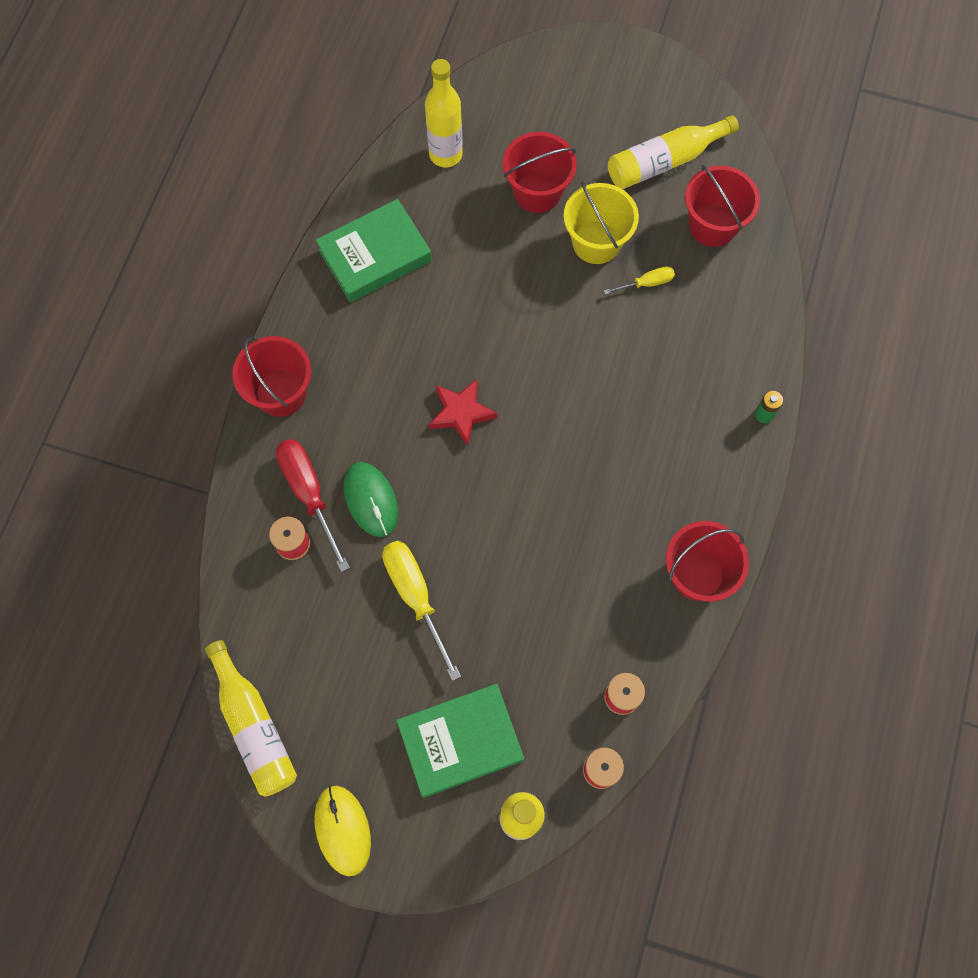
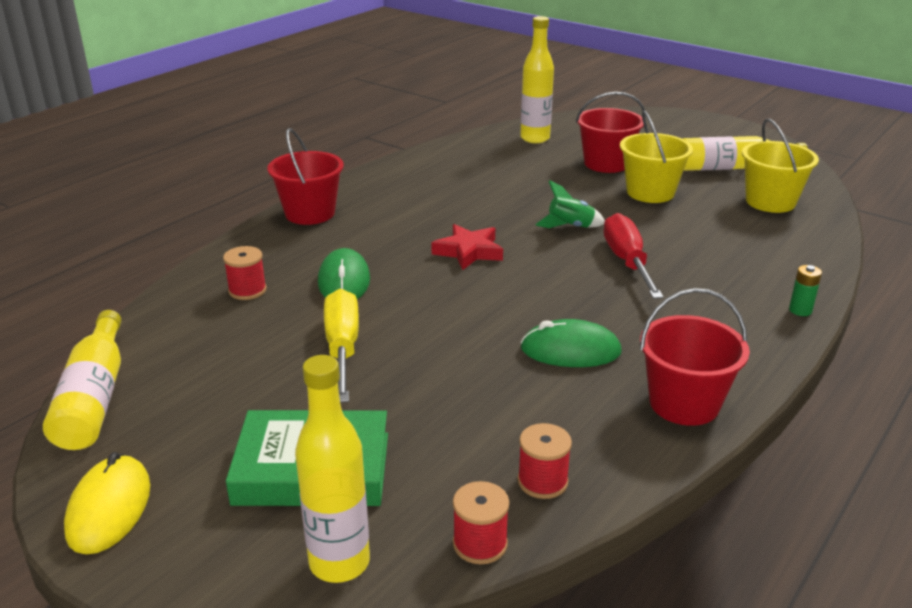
camera: 20 degrees right, 40 degrees down
(309, 494) = (288, 267): red screwdriver -> red screwdriver (627, 262)
(375, 256) = (444, 168): green book -> none
(539, 336) = (570, 227): none -> green rocket
(596, 536) = (570, 350): none -> green mouse
(646, 283) = (692, 218): yellow screwdriver -> none
(713, 225) = (770, 202): red bucket -> yellow bucket

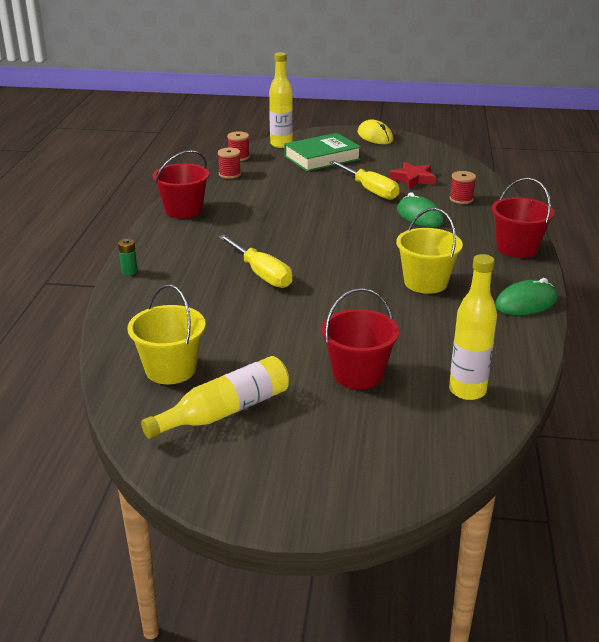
camera: 150 degrees right, 0 degrees up
(94, 397) = (441, 153): yellow bottle -> none
(468, 252) = (373, 252): red star -> red star (413, 179)
(570, 227) = (325, 290): green rocket -> none
(570, 350) = (256, 217): green mouse -> green mouse (526, 303)
(627, 262) = (261, 274): red screwdriver -> yellow screwdriver
(650, 192) = (288, 346): yellow bucket -> yellow bucket (425, 282)

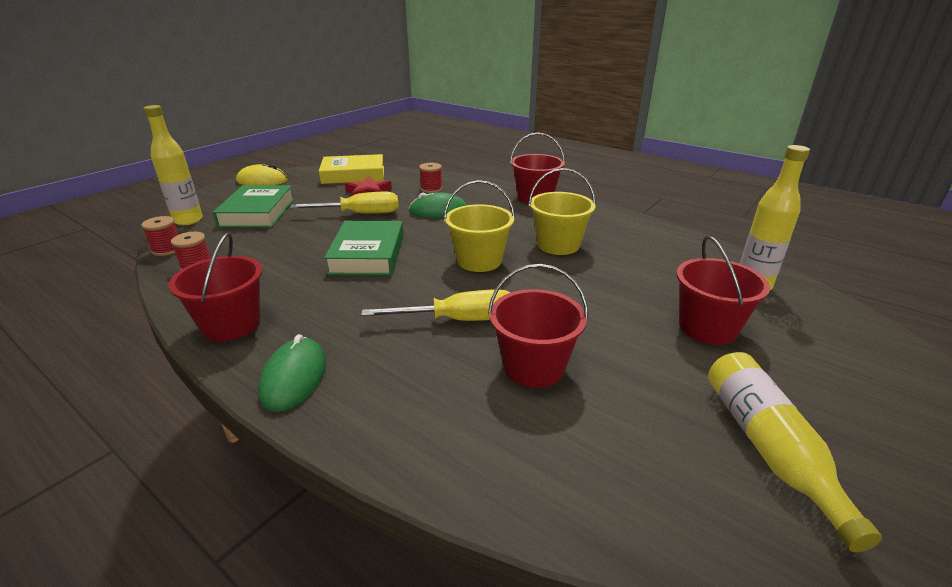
camera: 60 degrees left, 0 degrees up
(129, 271) = (337, 426): green battery -> none
(170, 369) = (647, 468): yellow bucket -> yellow bucket (479, 261)
(234, 313) = (533, 367): none -> red bucket
(310, 216) = (368, 254): none -> green book
(440, 160) = (353, 175): none -> yellow book
(526, 303) = (622, 221): green mouse -> green mouse (294, 377)

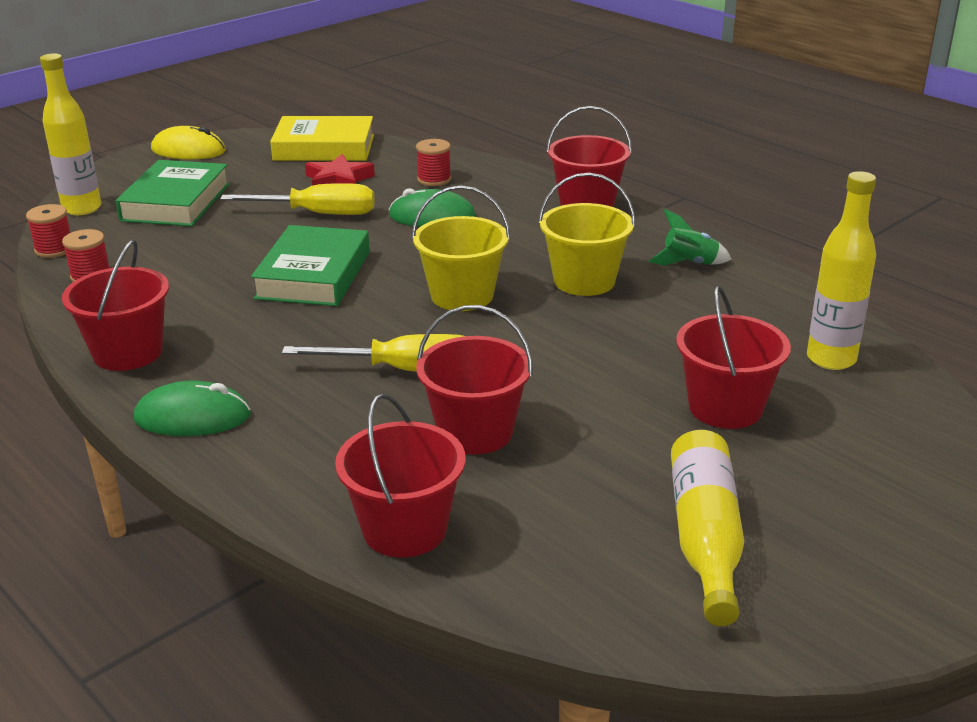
camera: 10 degrees right, 0 degrees up
(294, 377) = (192, 417): green mouse -> green mouse turned 75 degrees clockwise
(512, 472) = (405, 529): none -> red bucket
(620, 229) = (689, 264): none -> green rocket

